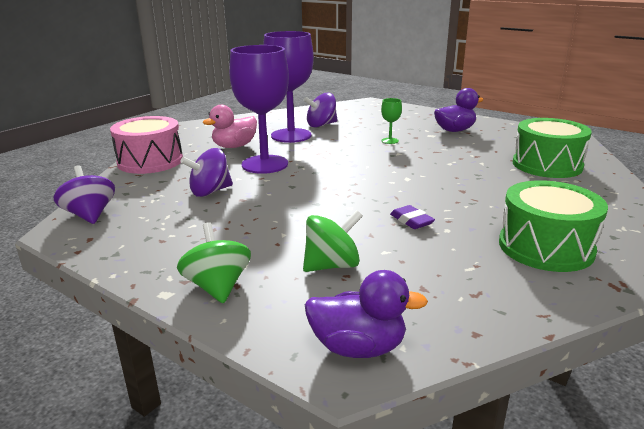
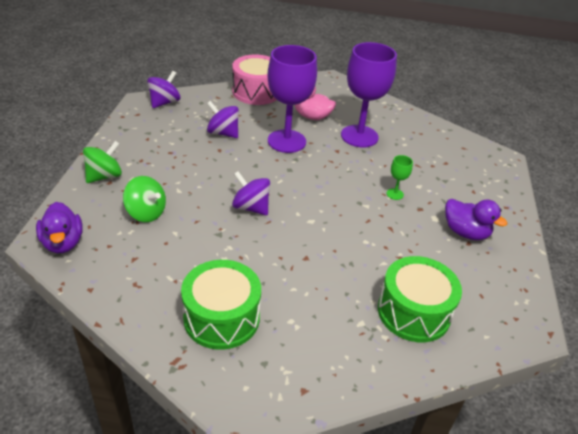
camera: 60 degrees right, 15 degrees up
(321, 125) = (401, 145): purple spinning top -> purple spinning top (251, 207)
(411, 221) = (229, 237): purple eraser -> none

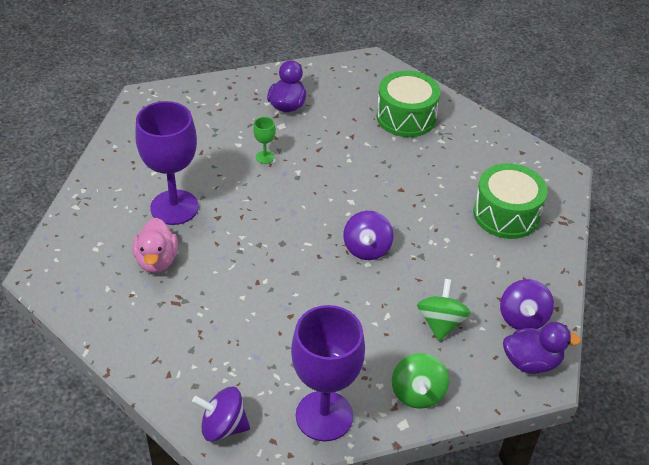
camera: 115 degrees left, 5 degrees up
(63, 243) = (531, 362): purple duck -> purple duck turned 45 degrees clockwise
(104, 176) = (417, 393): green spinning top -> green spinning top turned 105 degrees counterclockwise
(223, 133) = (253, 328): purple spinning top -> purple spinning top (522, 318)
(256, 92) = (127, 338): pink drum -> none
(286, 141) = (229, 264): purple goblet -> purple goblet (324, 416)

